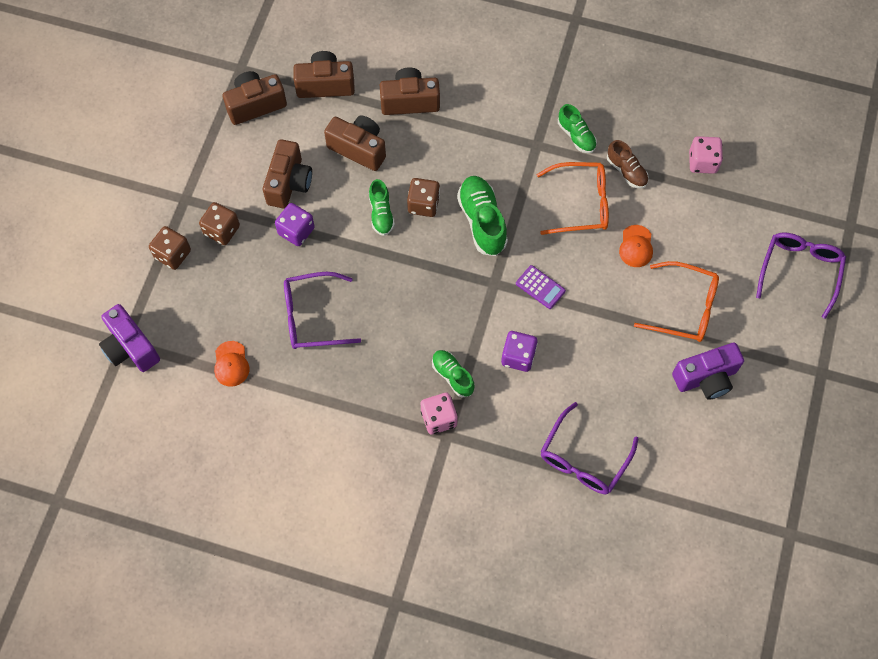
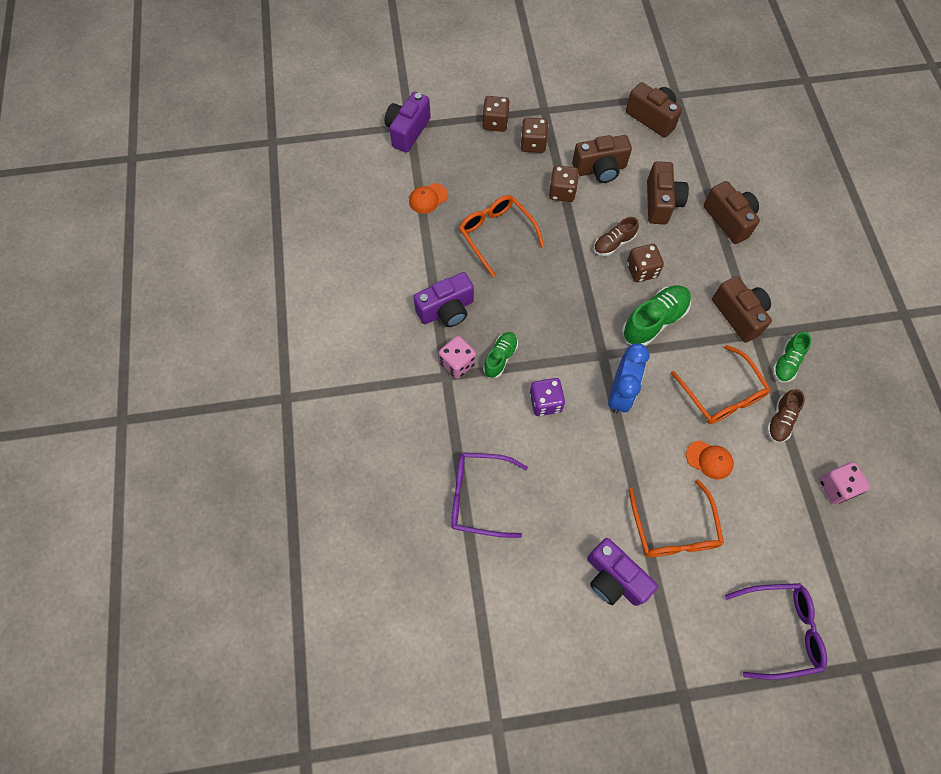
camera: 65 degrees right, 0 degrees up
(296, 231) = (562, 192): purple dice -> brown dice
(312, 316) = (496, 235): purple glasses -> orange glasses
(325, 84) = (702, 155): brown camera -> brown camera (739, 315)
(375, 403) = (446, 310): none -> purple camera
(381, 214) = (613, 243): green shoe -> brown shoe
(540, 287) = (620, 393): purple calculator -> blue clock
(636, 246) = (709, 460): orange cap -> orange cap turned 135 degrees counterclockwise

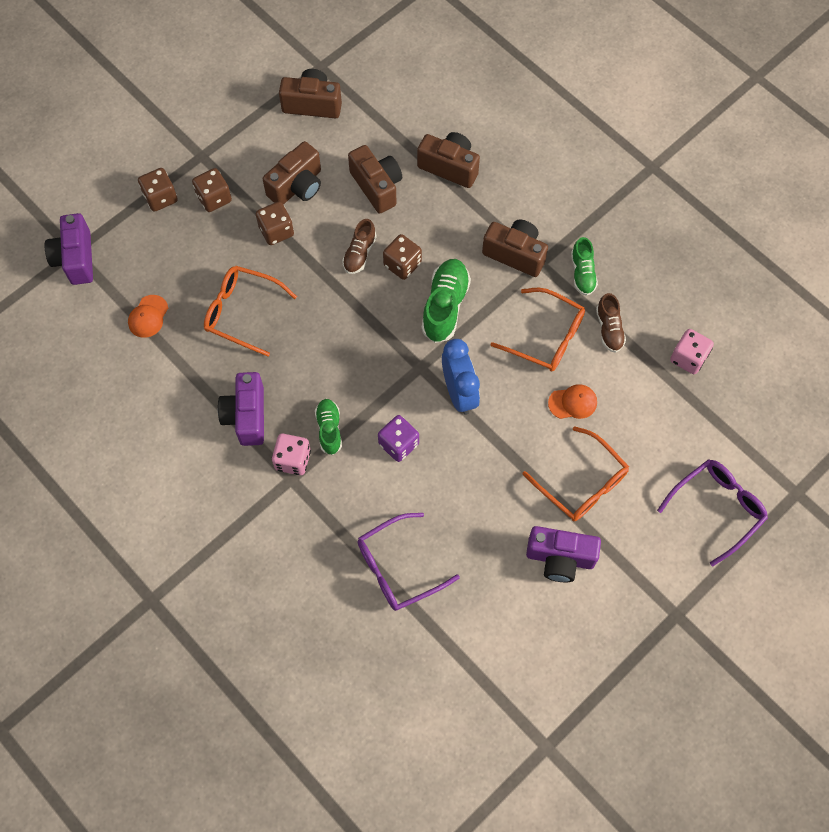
camera: 35 degrees left, 0 degrees up
(446, 310) = (246, 416): purple camera -> purple camera turned 150 degrees clockwise

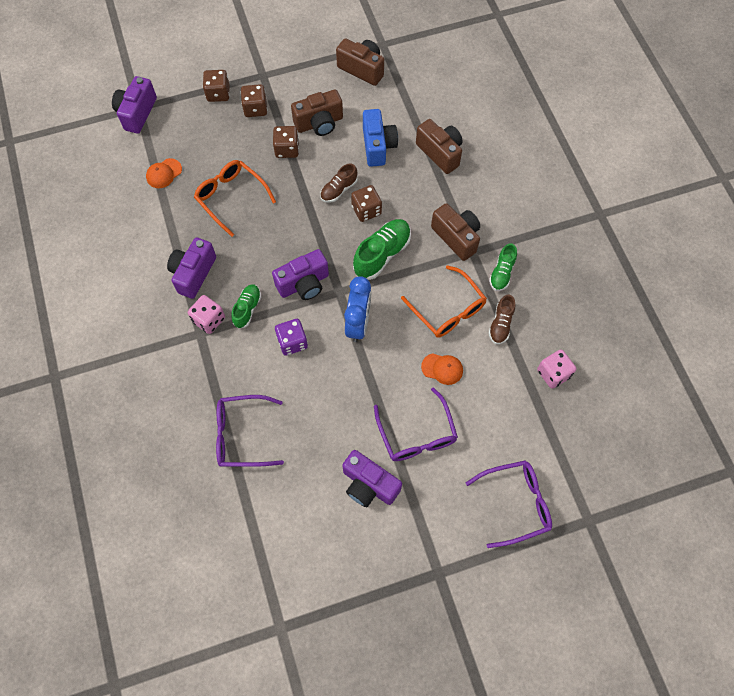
camera: 25 degrees right, 0 degrees up
(377, 186) = (378, 146): brown camera -> blue camera
(377, 375) = (304, 284): none -> purple camera
(581, 483) = (416, 434): orange glasses -> purple glasses

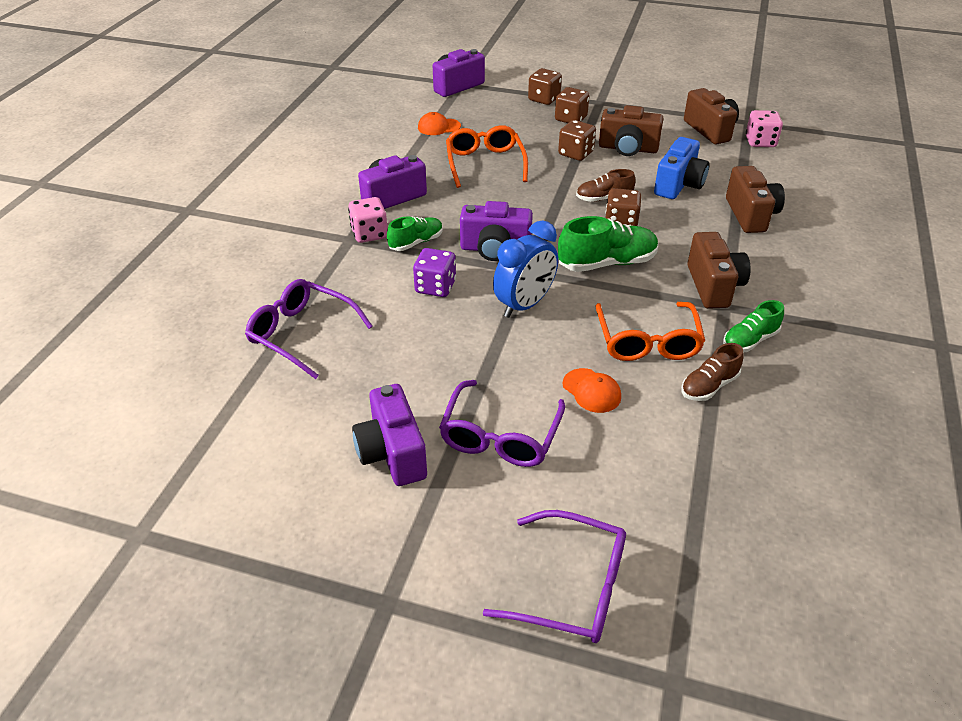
camera: 35 degrees right, 25 degrees down
(553, 373) = (749, 471): pink dice -> pink dice (760, 142)

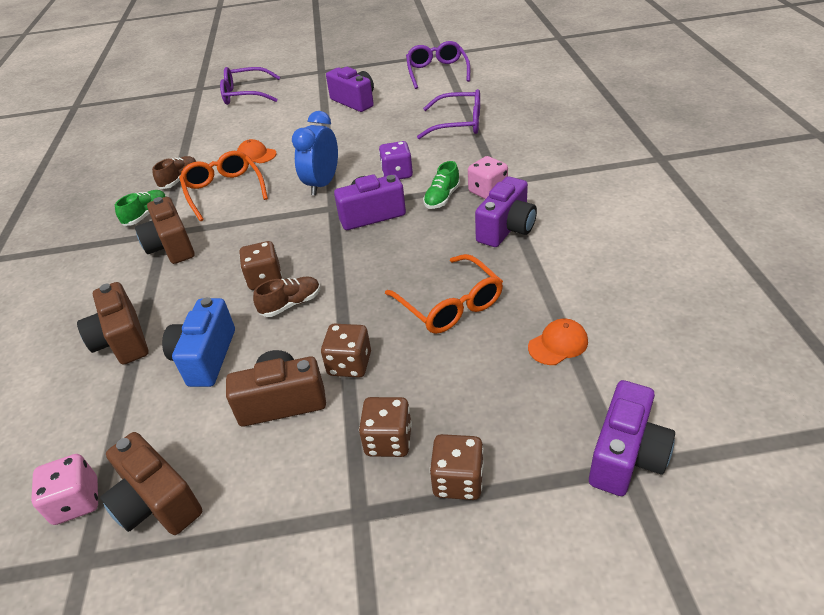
camera: 160 degrees right, 0 degrees up
(500, 436) = (302, 123): purple glasses -> purple glasses (437, 72)
(607, 263) = (268, 235): green shoe -> none

